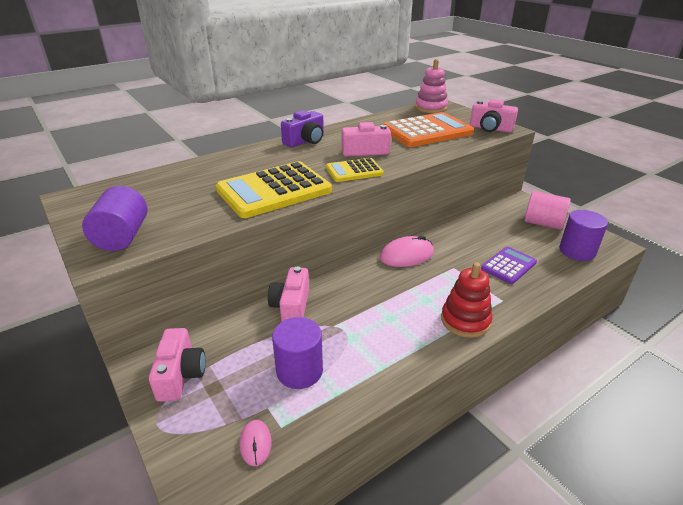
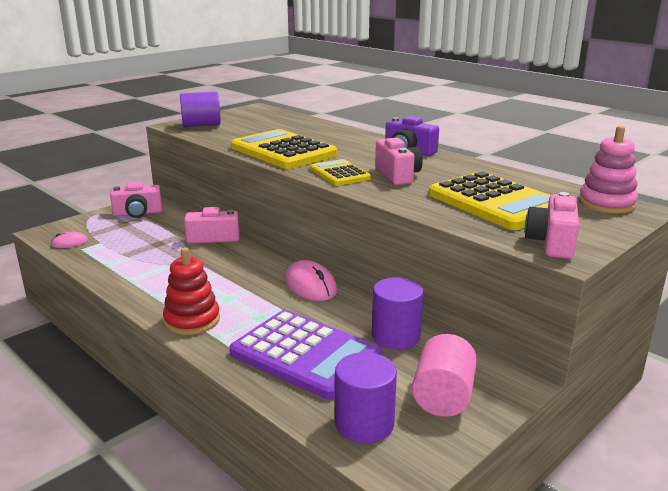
camera: 80 degrees right, 10 degrees down
(299, 371) = (134, 249): purple cylinder -> purple cylinder (396, 336)
(427, 131) = (495, 202): orange calculator -> yellow calculator
(508, 266) = (305, 354): purple calculator -> purple calculator, size x1.81

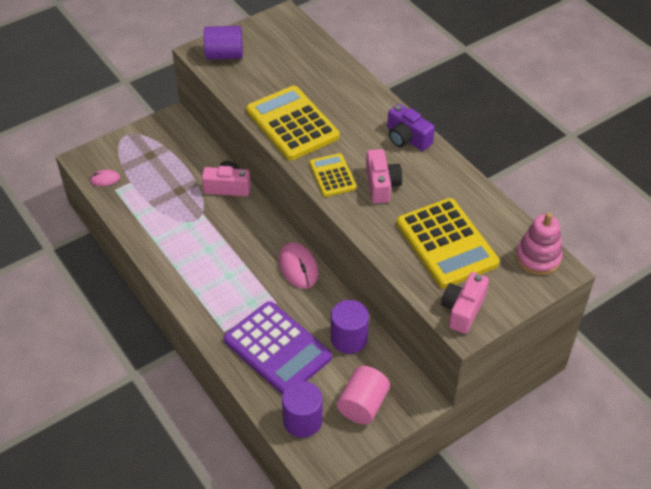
camera: 10 degrees right, 25 degrees up
(138, 213) = (163, 137): pink camera -> none
(192, 320) = (200, 298): red stacking toy -> none

